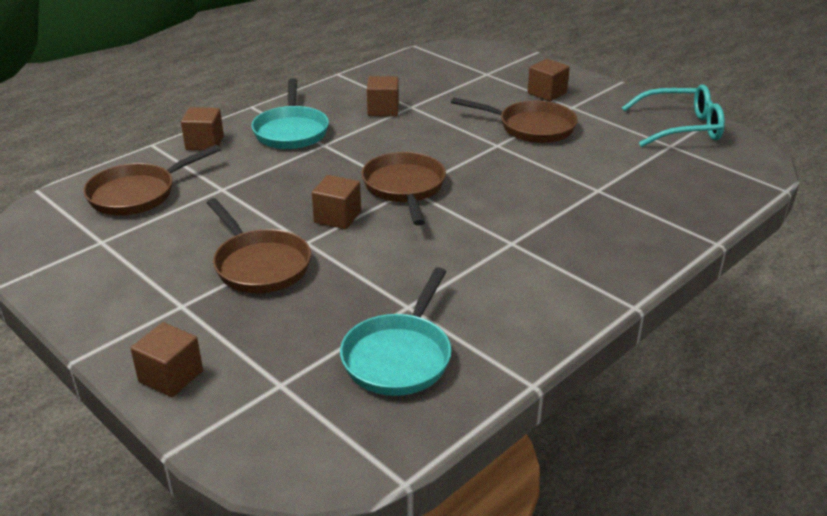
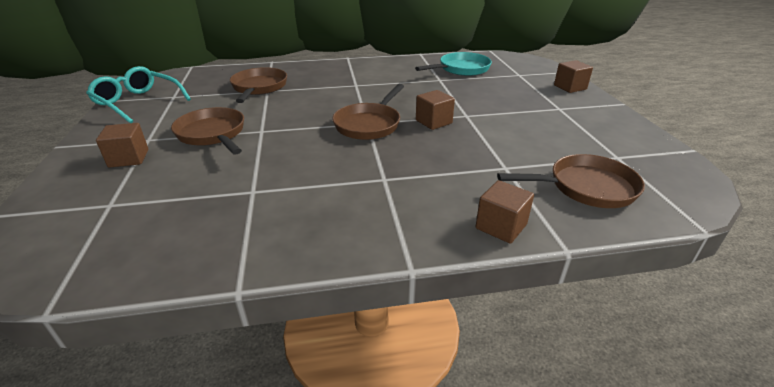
camera: 145 degrees left, 0 degrees up
(259, 265) = (503, 113): brown pan -> brown pan (259, 88)
(291, 131) = (398, 206): turquoise pan -> none
(383, 110) = (282, 198): brown cube -> none

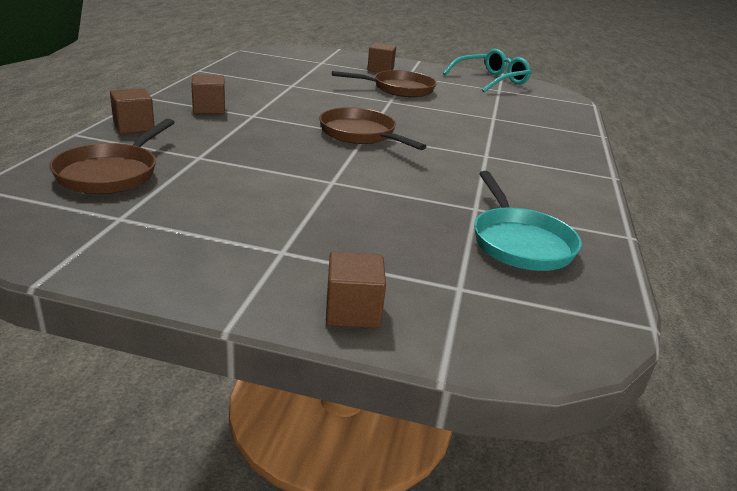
camera: 110 degrees right, 5 degrees down
(259, 88) = (504, 116): brown pan -> none
(433, 122) = (334, 161): brown cube -> brown cube (209, 109)

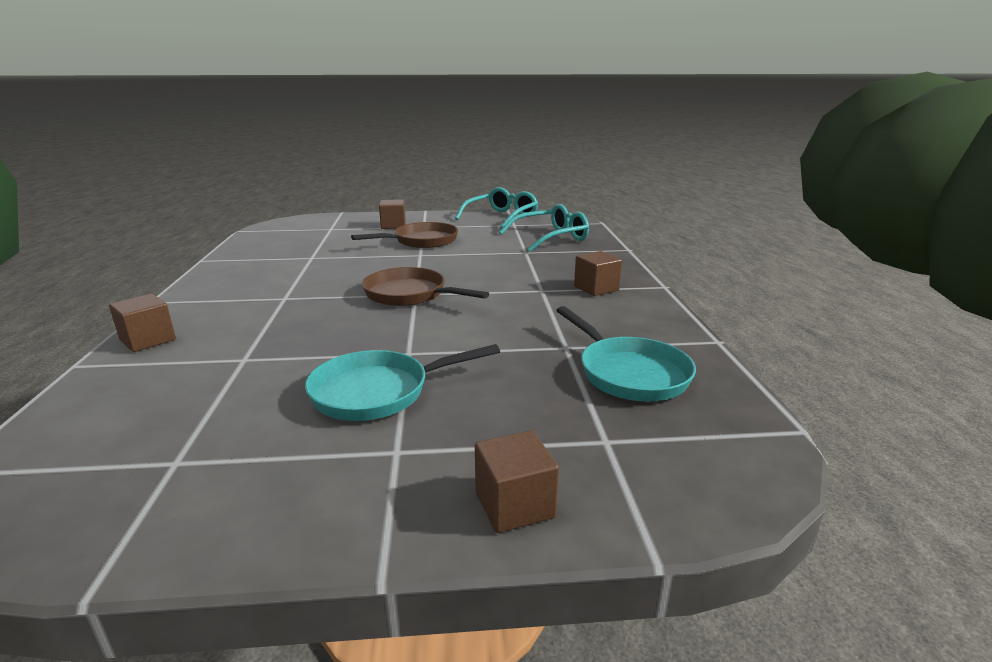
camera: 15 degrees left, 5 degrees down
(111, 173) = (141, 405): brown pan -> none
(209, 109) = (231, 300): brown cube -> brown cube (596, 288)
(291, 206) = (378, 392): none -> turquoise pan
(528, 109) = (550, 238): none -> turquoise glasses

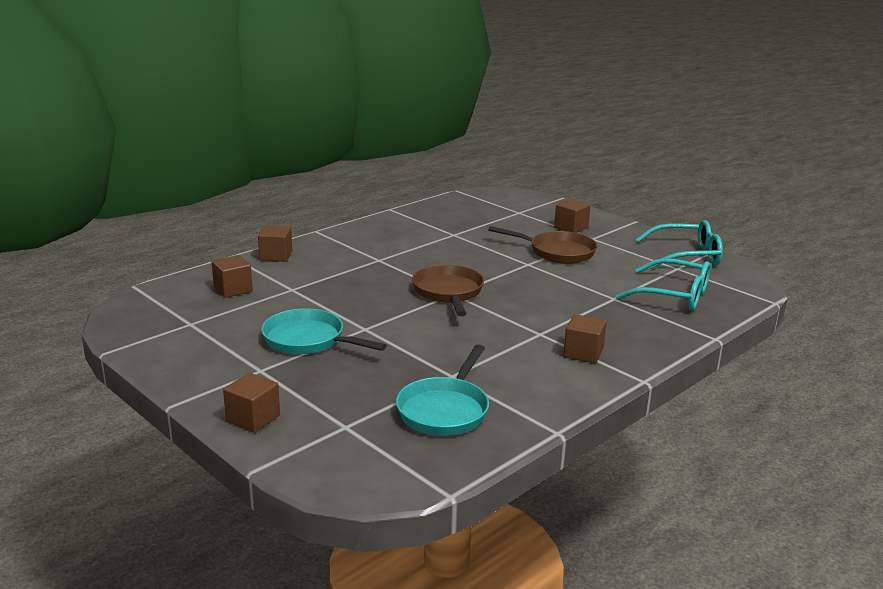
camera: 50 degrees right, 0 degrees up
(159, 395) = (233, 289): none -> brown cube

